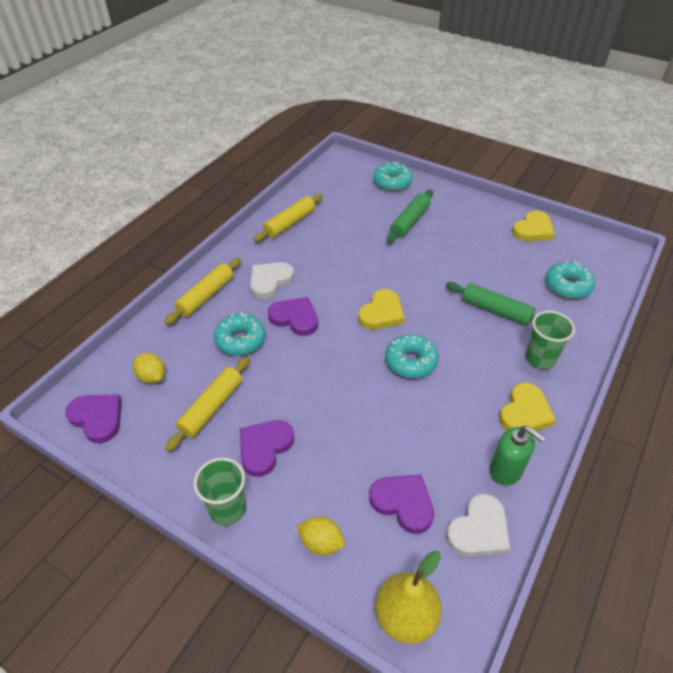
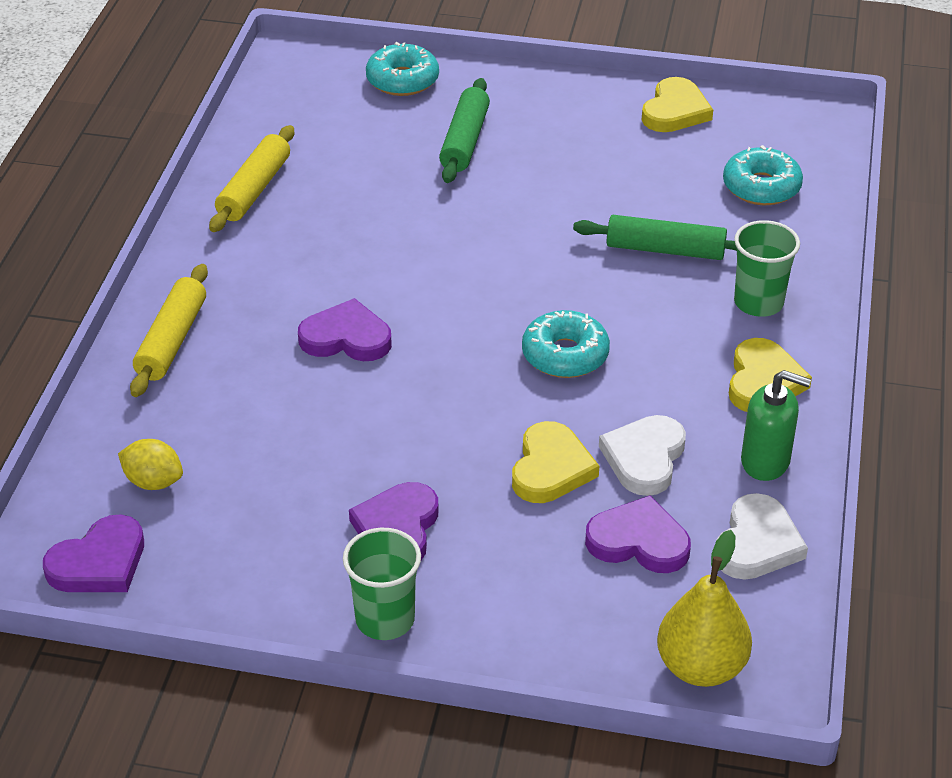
camera: 20 degrees left, 5 degrees down
(97, 418) = (99, 562): purple heart -> purple heart turned 120 degrees clockwise
(211, 407) = (280, 499): yellow rolling pin -> none
(240, 340) = (272, 392): turquoise donut -> none
(270, 281) = (271, 291): white heart -> white heart (644, 458)
(321, 543) = (545, 620): yellow lemon -> none
(381, 313) = (486, 296): yellow heart -> yellow heart (551, 468)

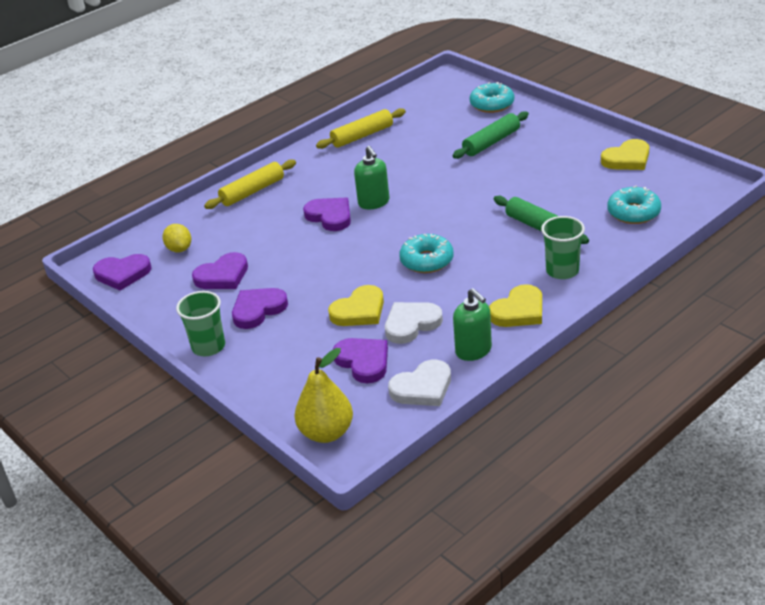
camera: 40 degrees right, 5 degrees down
(279, 497) = (222, 276): none -> purple heart
(391, 292) = (374, 202): none -> green soap dispenser

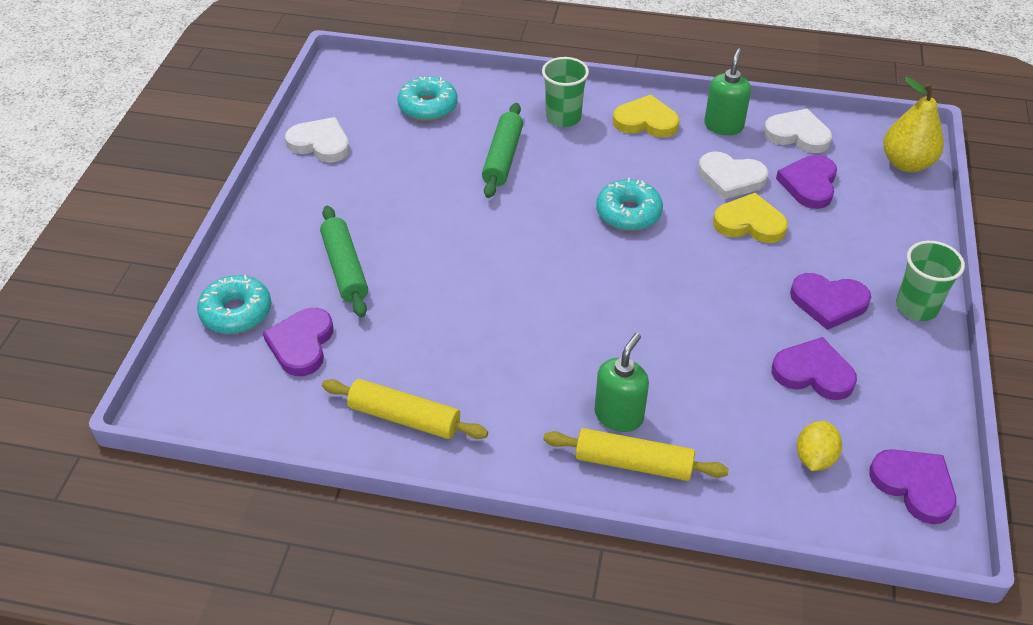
camera: 130 degrees left, 10 degrees up
(330, 216) = (619, 339): purple heart -> purple heart (301, 344)
(374, 202) = (559, 313): green soap dispenser -> green soap dispenser (619, 415)
(491, 142) = (345, 268): green rolling pin -> green rolling pin turned 60 degrees clockwise
(627, 159) = (320, 143): yellow heart -> white heart

